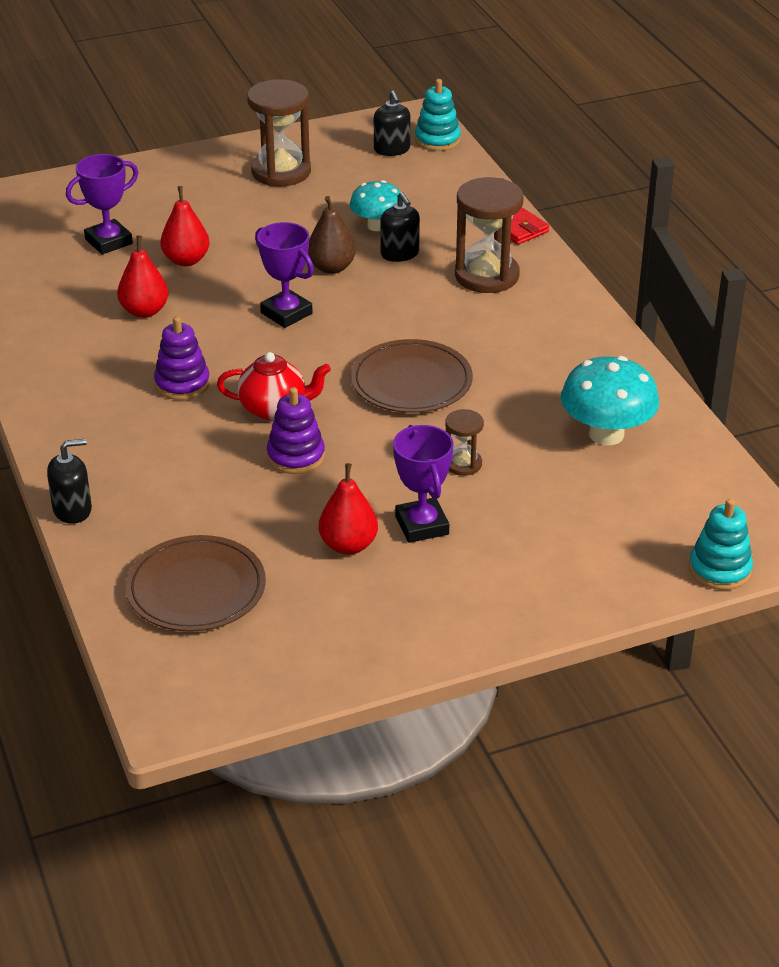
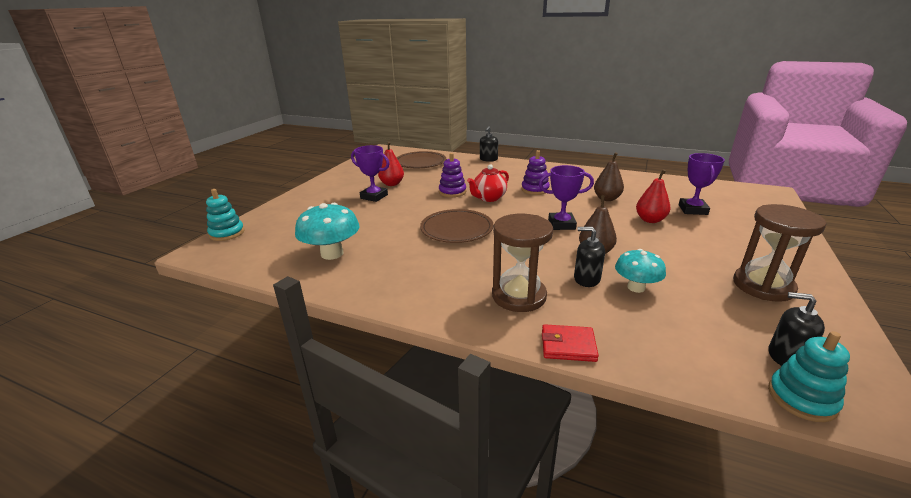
camera: 135 degrees right, 10 degrees down
(144, 311) = (606, 199): red pear -> brown pear
(463, 464) = (386, 216): brown hourglass -> none

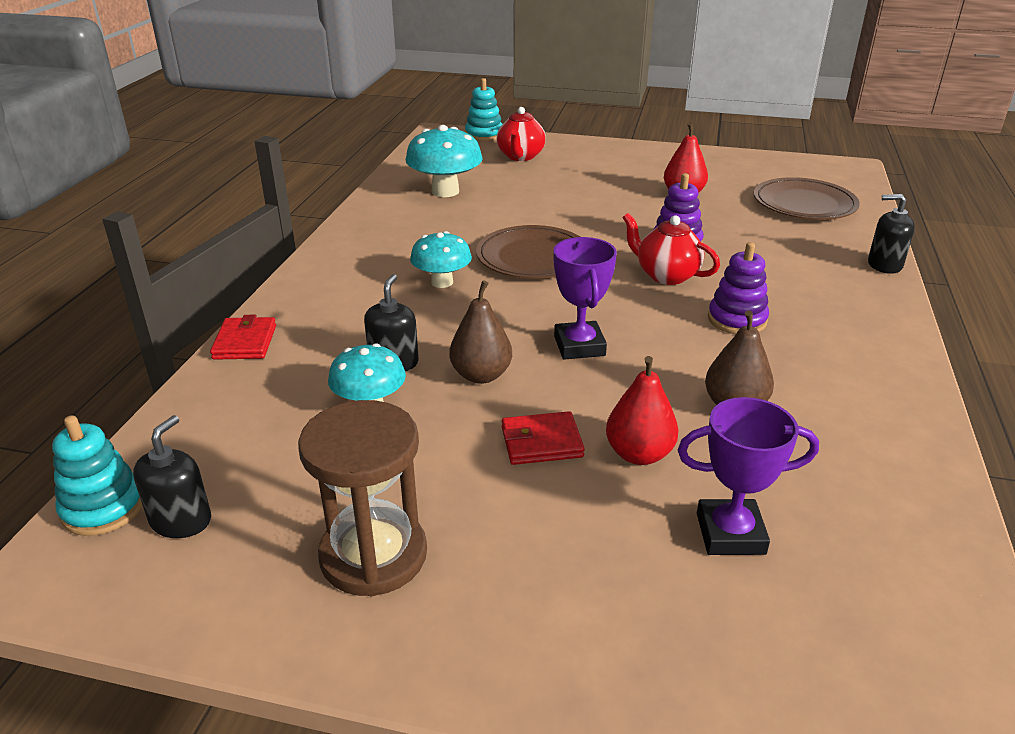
camera: 80 degrees right, 5 degrees up
(289, 222) = (520, 156): none -> red teapot
(374, 196) = (625, 189): purple trophy -> none
(483, 260) = (442, 282): none -> turquoise mushroom
(519, 296) = (350, 310): brown hourglass -> none
(651, 240) = (541, 442): none -> red wallet

